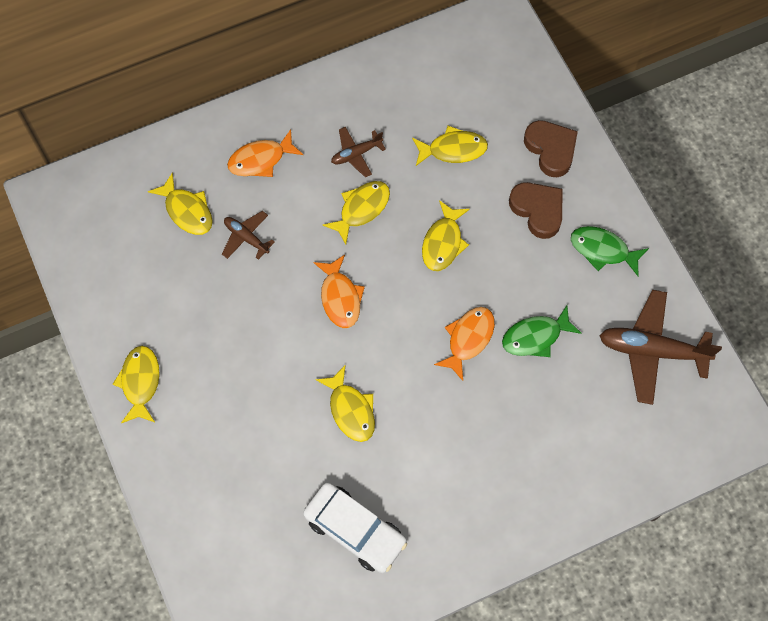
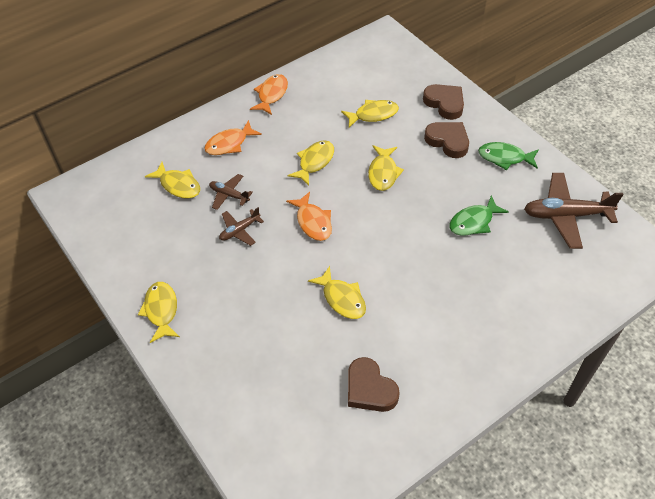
camera: 10 degrees left, 15 degrees down
(355, 530) = (369, 389): white car -> brown heart
(356, 154) = (301, 129): brown plane -> brown plane (239, 230)
(468, 339) = (422, 233): orange fish -> orange fish (271, 94)

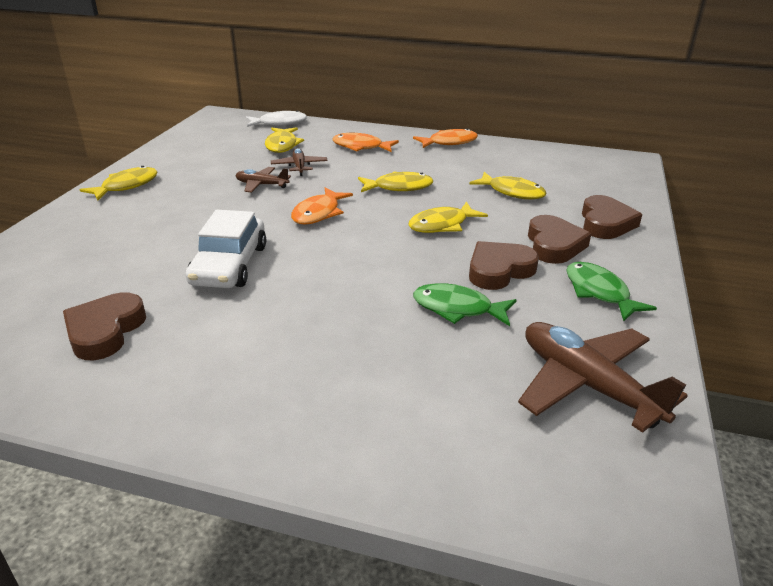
camera: 50 degrees right, 20 degrees down
(129, 165) = (279, 123): none -> white fish
(342, 298) = (229, 265): yellow fish -> white car
(453, 181) = (499, 270): none -> brown heart

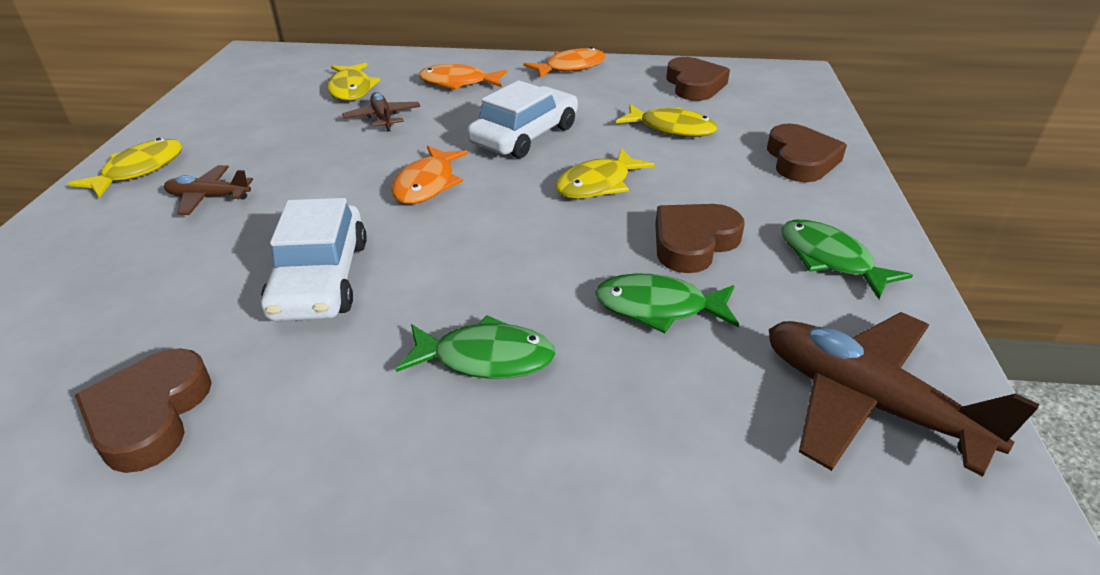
camera: 10 degrees left, 5 degrees up
(262, 185) = (337, 150): brown plane -> brown plane (209, 197)
(279, 123) = (339, 58): white fish -> none
(326, 325) = (485, 358): none -> green fish
(399, 187) = (525, 135): yellow fish -> white car
(554, 245) = (749, 197): brown heart -> brown heart (694, 85)

